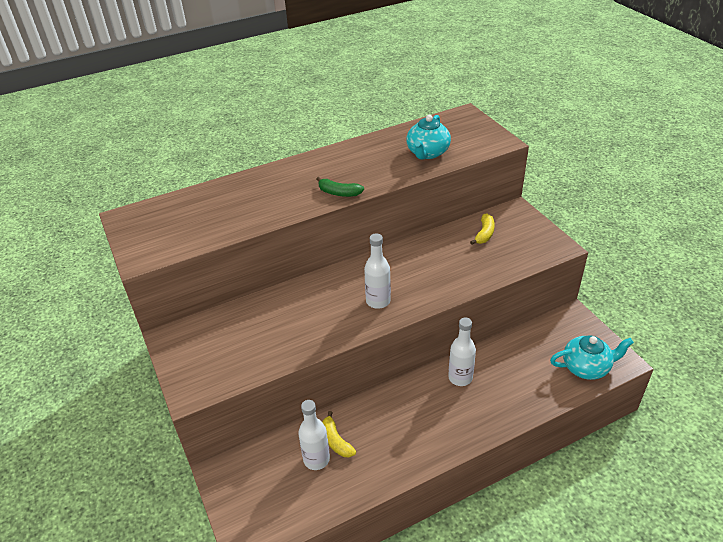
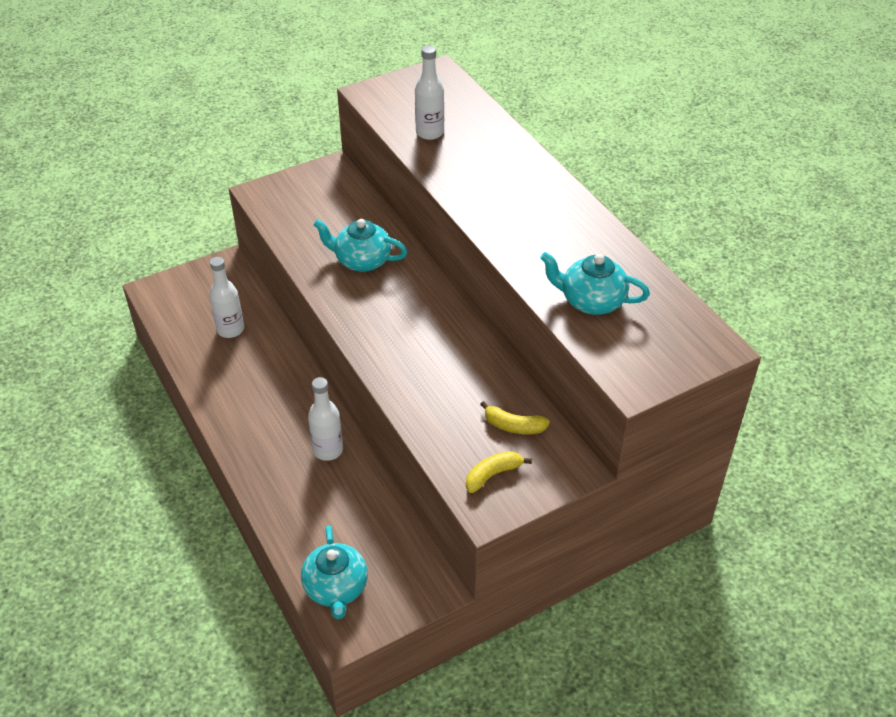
camera: 85 degrees right, 5 degrees up
(307, 312) = (362, 261): none -> turquoise teapot
(336, 441) = (251, 343): yellow banana -> yellow banana (493, 474)
(339, 193) = (487, 220): green banana -> none
(378, 301) = (378, 318): white bottle -> white bottle (430, 133)

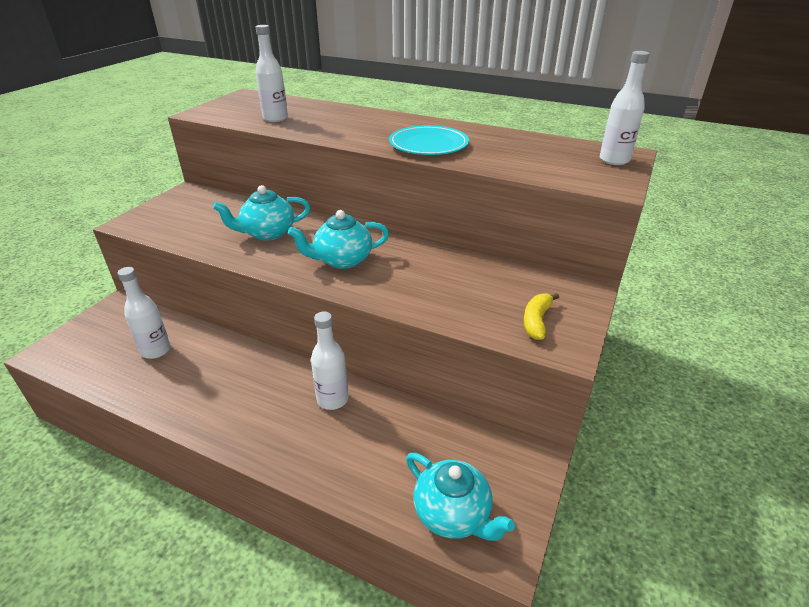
camera: 35 degrees left, 10 degrees down
(513, 426) = (509, 284): yellow banana -> none
(531, 242) = (428, 144): none -> turquoise plate
(591, 301) = (516, 158): turquoise teapot -> turquoise teapot (342, 260)
(687, 350) = (614, 160): none -> white bottle

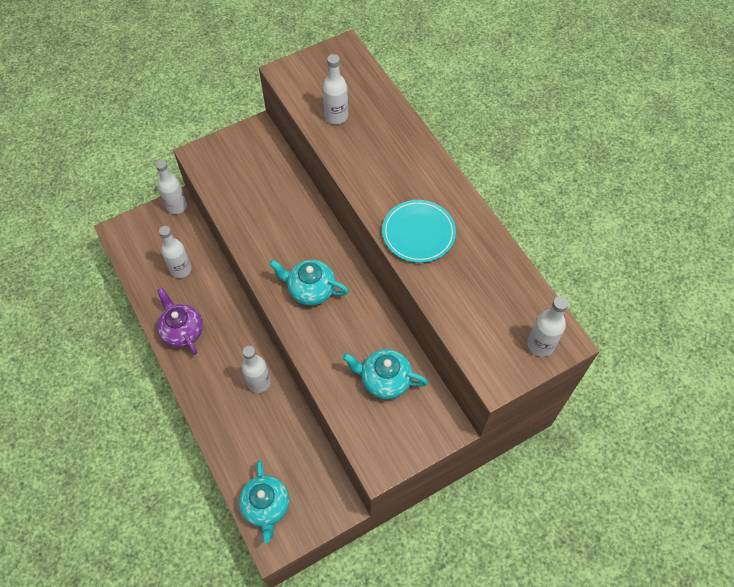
camera: 35 degrees right, 25 degrees up
(116, 307) = (176, 206): none -> white bottle
(196, 400) = (182, 331): none -> purple teapot
(268, 233) = (282, 224): turquoise teapot -> turquoise teapot (384, 380)
(536, 321) = (384, 432): yellow banana -> none

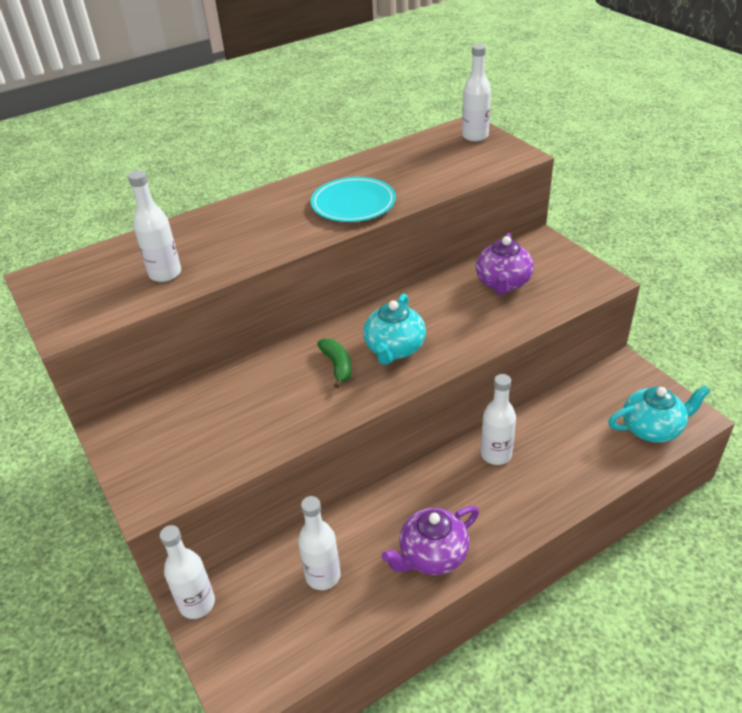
camera: 90 degrees left, 20 degrees down
(297, 251) = (337, 366): none -> green banana
(384, 380) = (503, 283): turquoise teapot -> purple teapot

